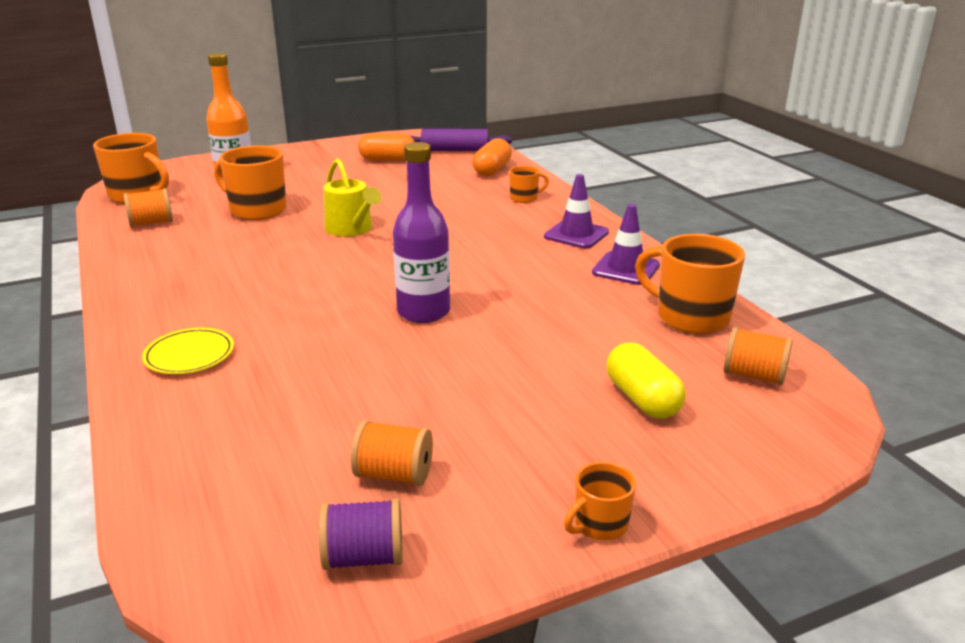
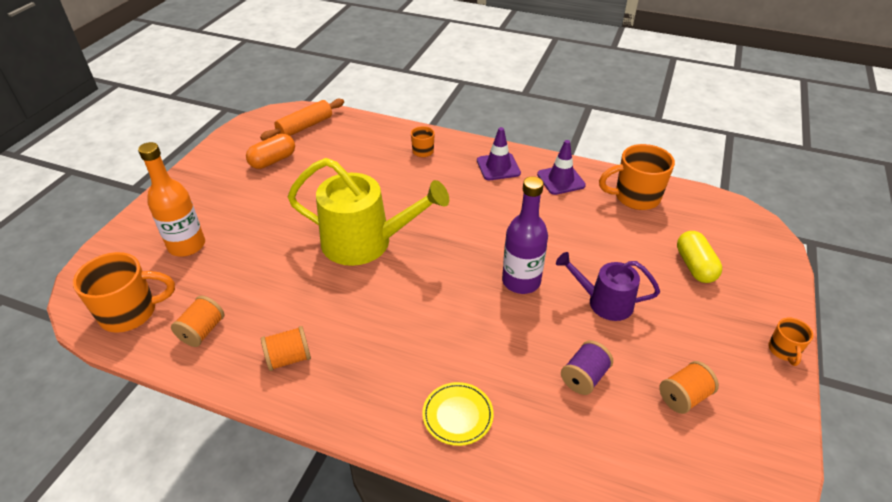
camera: 45 degrees left, 15 degrees up
(257, 210) = (265, 266): orange mug -> none
(351, 229) = (365, 242): yellow watering can -> yellow watering can, size x1.72
(363, 557) = (747, 451): purple spool -> purple spool (584, 377)
(455, 150) = (305, 126): purple rolling pin -> orange rolling pin
(471, 367) = (604, 302): none -> purple watering can
(492, 170) = (362, 134): orange capsule -> none
(642, 399) = (694, 266): yellow capsule -> yellow capsule turned 60 degrees clockwise
(754, 376) = (708, 219): orange spool -> orange spool (288, 358)

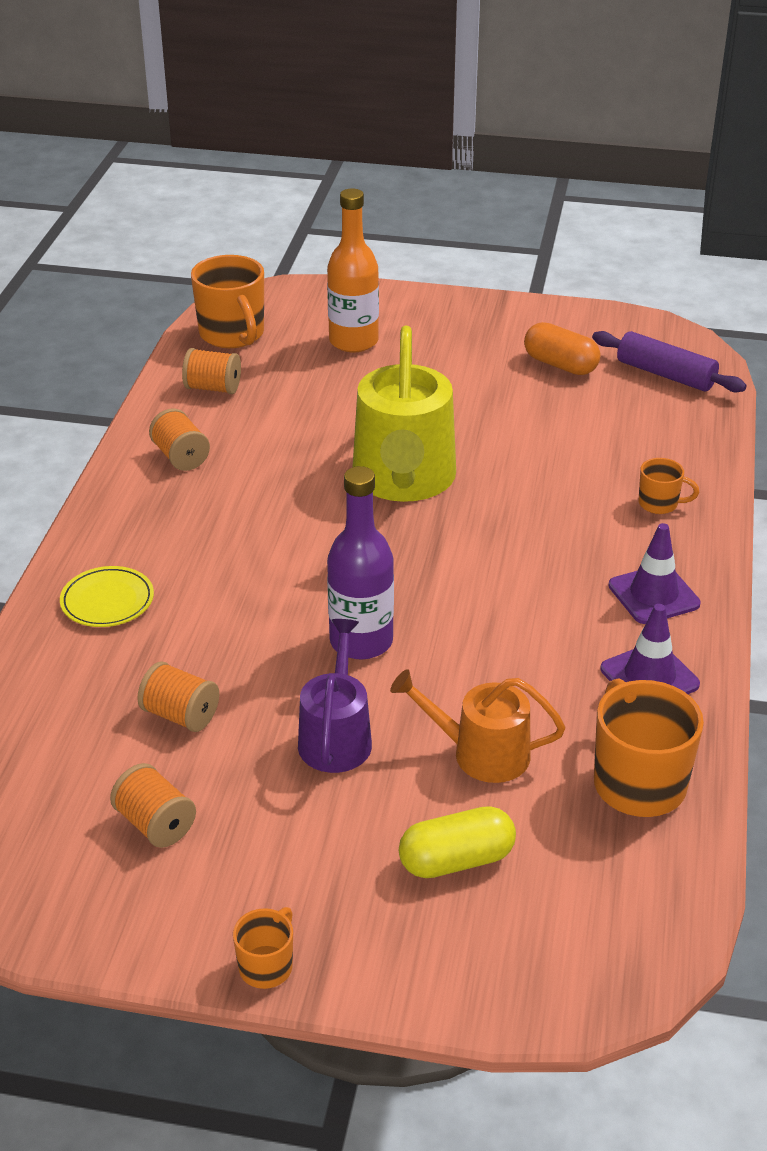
camera: 80 degrees right, 5 degrees down
(305, 126) = (665, 374): orange rolling pin -> purple rolling pin
(584, 377) = (180, 715): purple spool -> orange spool
(616, 246) = (481, 753): none -> orange watering can
(783, 350) = (266, 966): orange mug -> orange mug turned 120 degrees clockwise

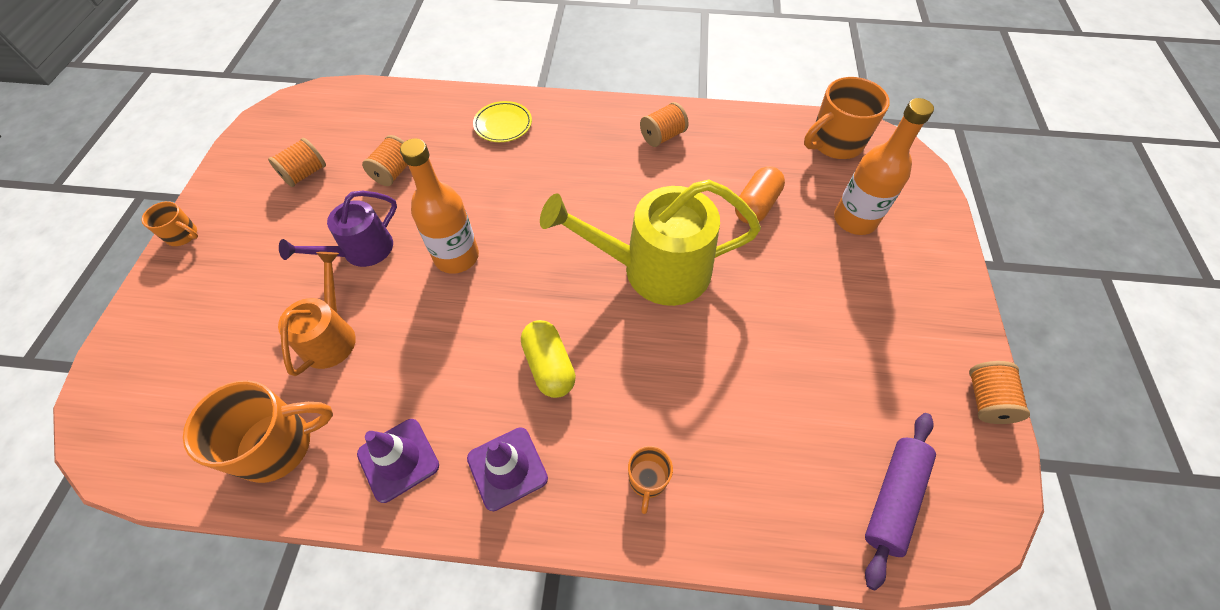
camera: 85 degrees right, 20 degrees up
(213, 388) = (755, 142): orange spool -> orange spool (986, 400)
(336, 737) = (361, 251): purple watering can -> purple watering can turned 135 degrees clockwise
(361, 641) = (456, 257): purple bottle -> orange bottle
(456, 860) = (234, 325): yellow capsule -> yellow capsule (549, 366)
(560, 365) = (875, 388): orange capsule -> orange capsule (756, 205)

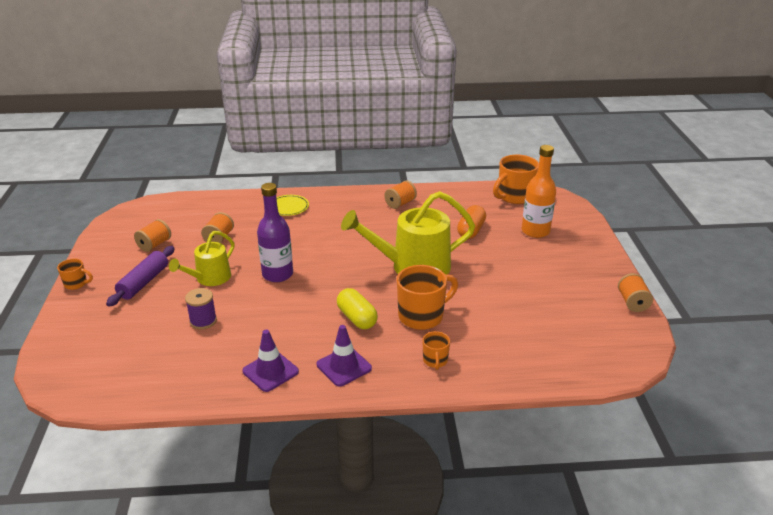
camera: 10 degrees left, 25 degrees down
(278, 445) = (186, 375): orange mug -> orange mug (422, 316)
(331, 336) = (203, 321): orange watering can -> purple spool
(361, 251) = (210, 278): purple watering can -> yellow watering can
(456, 257) = (277, 274): orange bottle -> purple bottle
(893, 499) = (586, 350): purple rolling pin -> purple rolling pin (144, 282)

